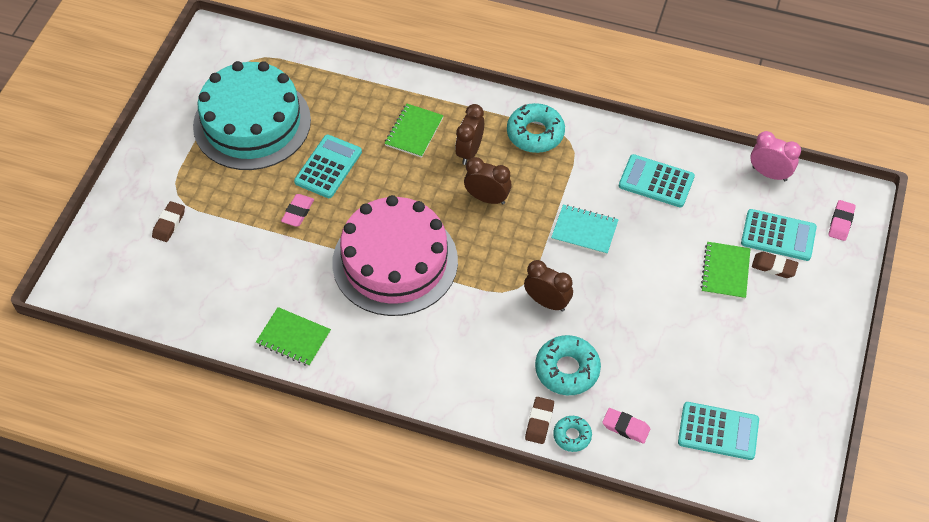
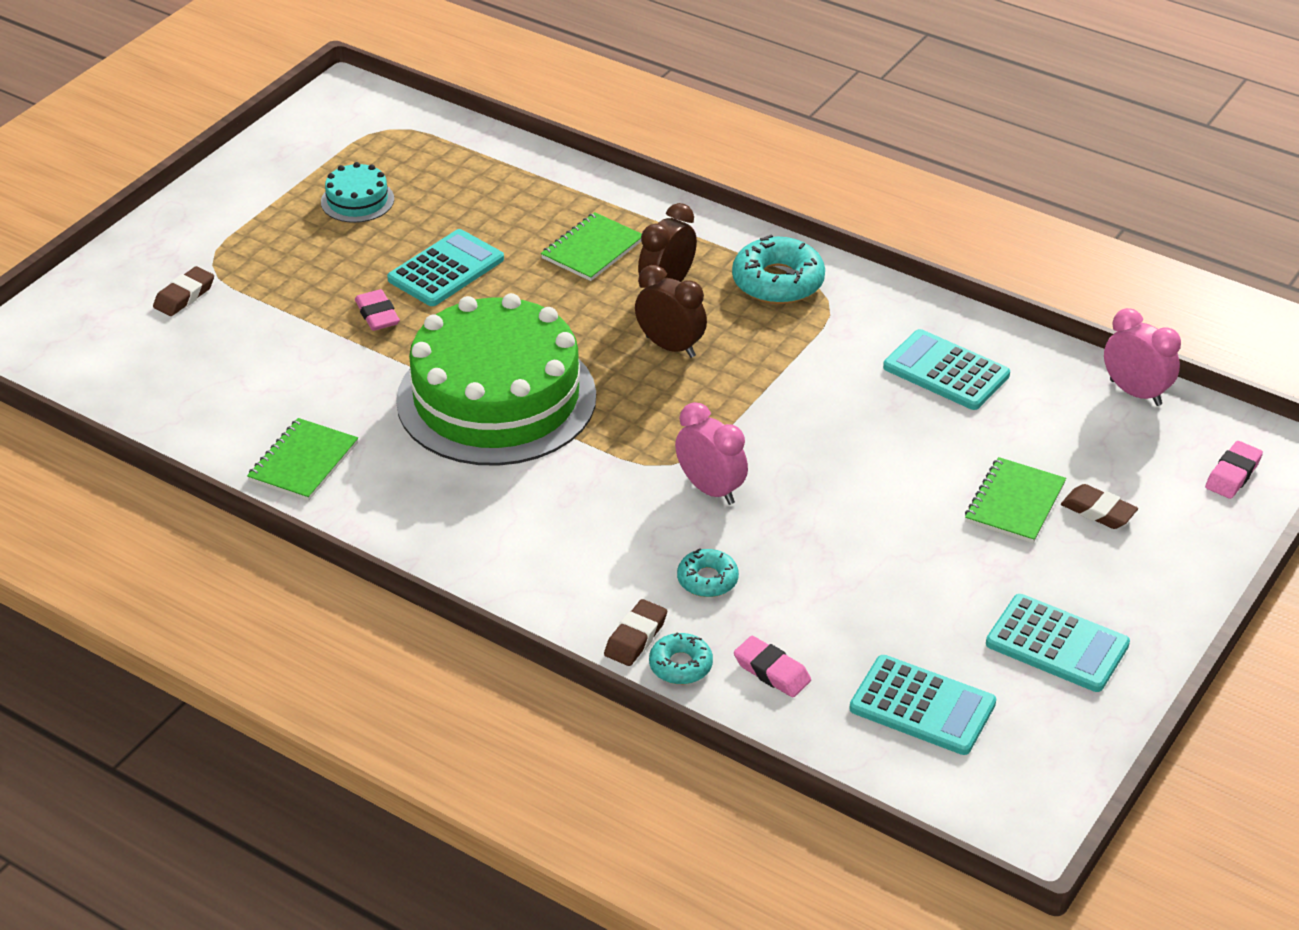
camera: 15 degrees right, 15 degrees down
(252, 123) = (357, 200): turquoise cake -> turquoise cake, size x0.41
(293, 338) = (303, 462): green notebook -> green notebook turned 75 degrees clockwise
(298, 212) = (377, 315): pink eraser -> pink eraser turned 60 degrees counterclockwise
(395, 261) = (496, 398): pink cake -> green cake
(547, 302) = (710, 489): brown clock -> pink clock
(567, 369) = (707, 579): turquoise donut -> turquoise donut, size x0.57
(584, 231) = (806, 412): turquoise notebook -> none
(778, 235) = (1120, 473): turquoise calculator -> turquoise calculator (1057, 644)

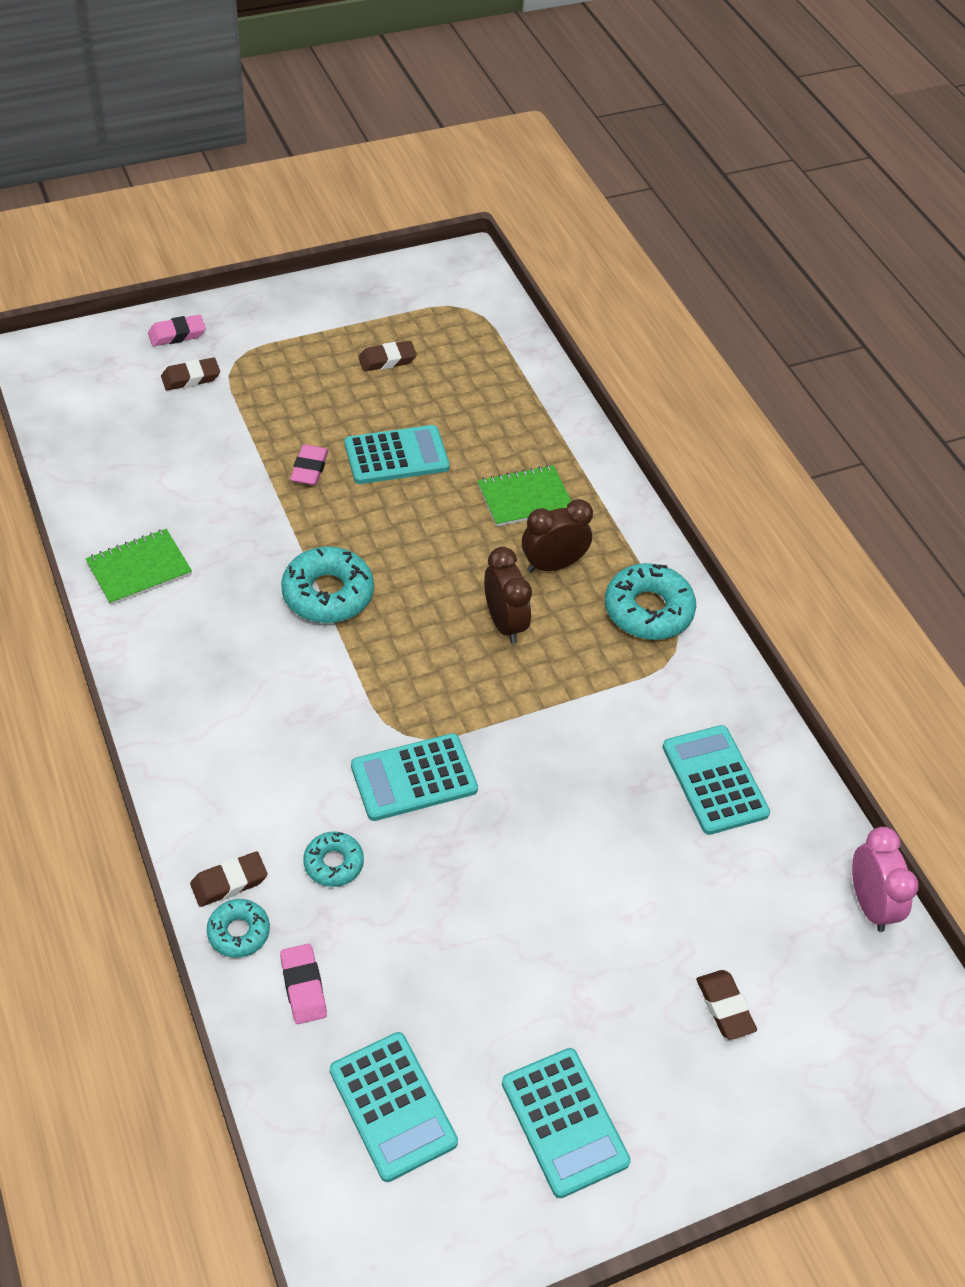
camera: 30 degrees right, 10 degrees up
(357, 200) = (387, 360): turquoise cake -> brown eraser
(496, 398) = (328, 593): green cake -> turquoise donut
(710, 489) = (414, 778): pink clock -> turquoise calculator
(1015, 503) = (657, 951): green notebook -> none
(1232, 474) = (887, 1047): pink eraser -> pink eraser (177, 334)

